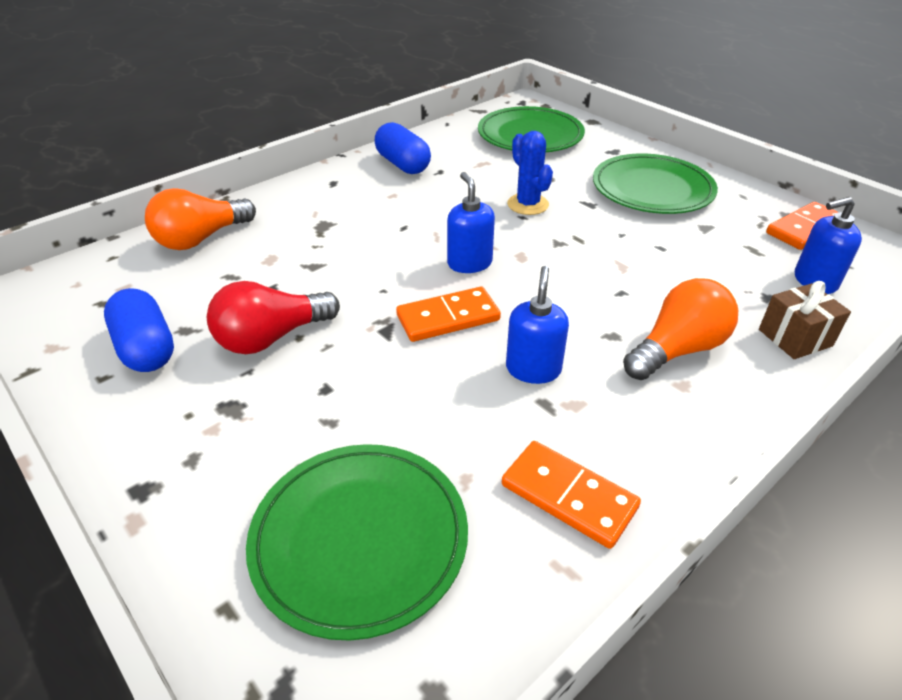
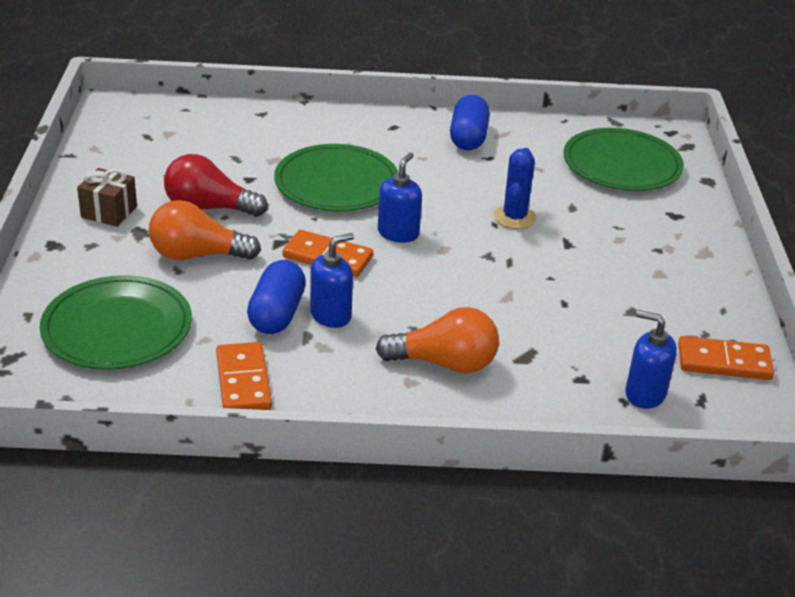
camera: 40 degrees right, 5 degrees down
(146, 348) = (138, 175): blue capsule -> blue capsule (277, 314)
(201, 239) = (250, 124): orange light bulb -> orange light bulb (197, 255)
(652, 189) = (646, 261): green plate -> green plate (336, 183)
(795, 338) = (546, 410): brown gift -> brown gift (109, 212)

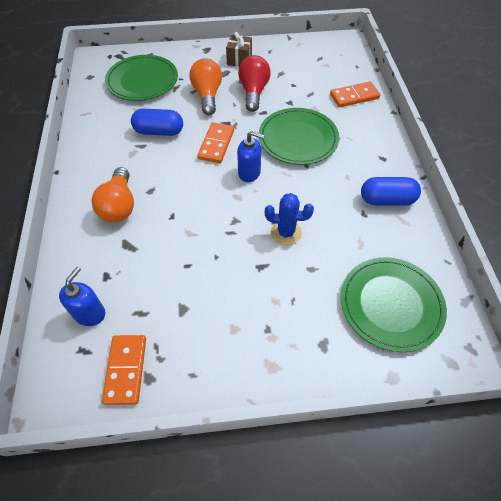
camera: 85 degrees right, 20 degrees up
(243, 381) = (103, 127): orange domino -> orange domino (354, 96)
(331, 315) = (160, 152): blue soap dispenser -> none

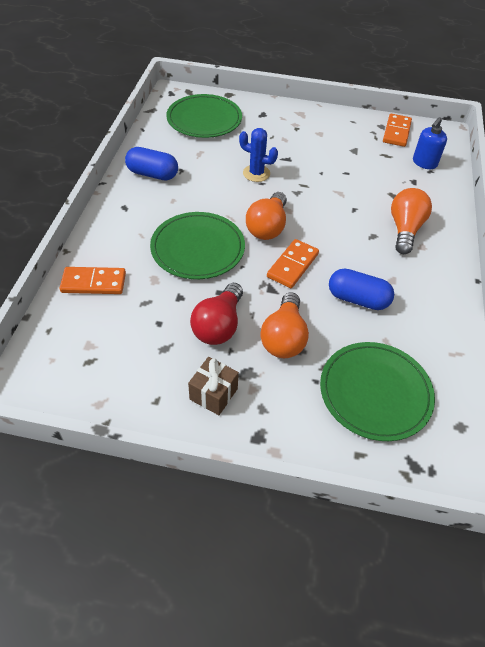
camera: 165 degrees left, 5 degrees down
(249, 173) = (267, 227): blue soap dispenser -> orange light bulb

